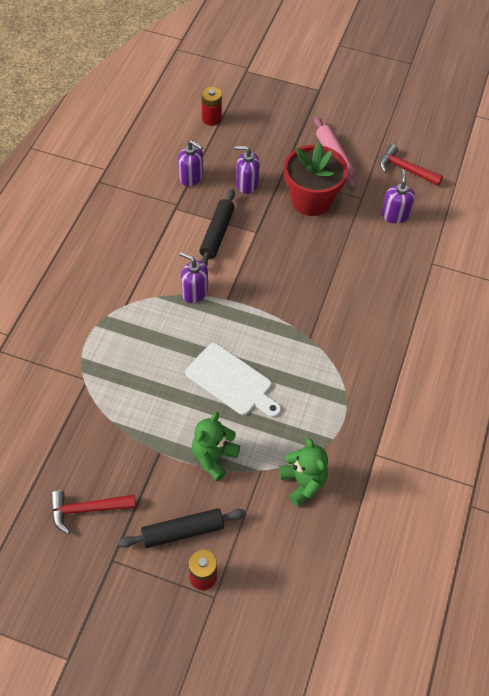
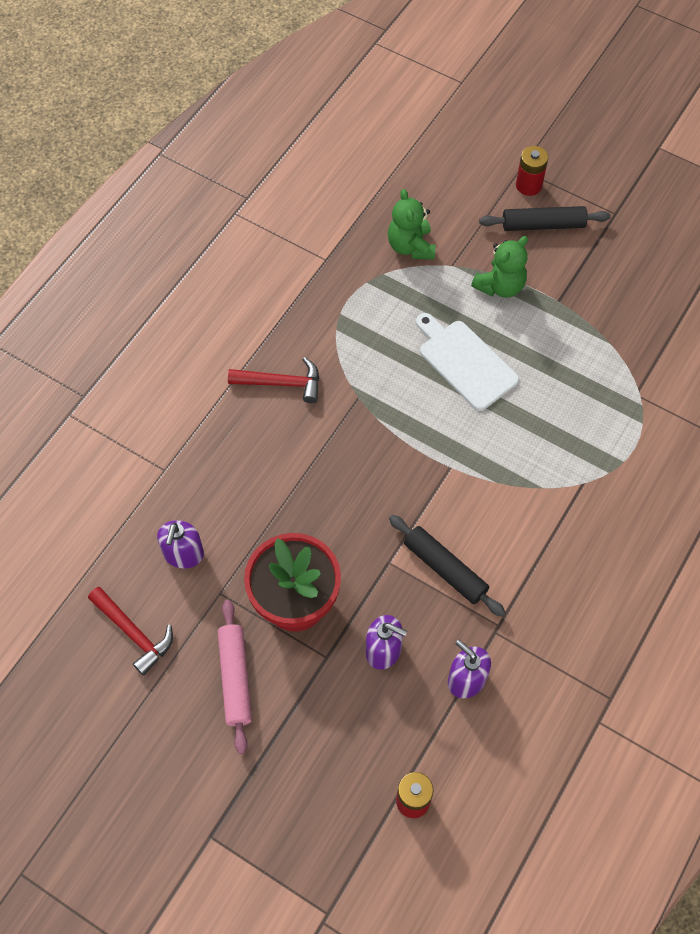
camera: 165 degrees left, 5 degrees up
(87, 509) = (639, 260): red hammer -> red hammer (281, 383)
(194, 292) = (491, 484): purple soap dispenser -> none
(217, 234) = (445, 569): black rolling pin -> black rolling pin turned 75 degrees counterclockwise

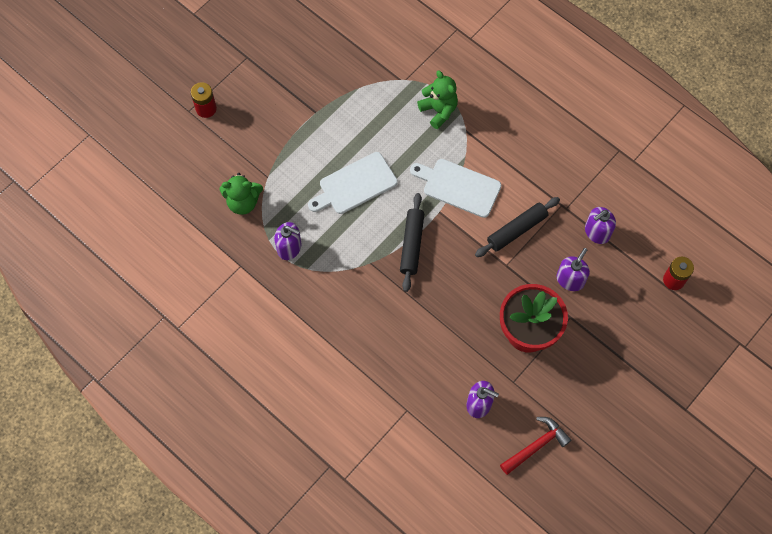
camera: 80 degrees left, 5 degrees up
(235, 678) = (578, 379): pink rolling pin -> none
(281, 383) = (347, 315): red hammer -> none
(360, 305) = (289, 248): none -> purple soap dispenser
(493, 486) = (458, 187): none -> white cutting board
(500, 286) = (294, 148): green teddy bear -> green teddy bear (438, 111)
(543, 225) = (246, 107): black rolling pin -> black rolling pin (412, 244)

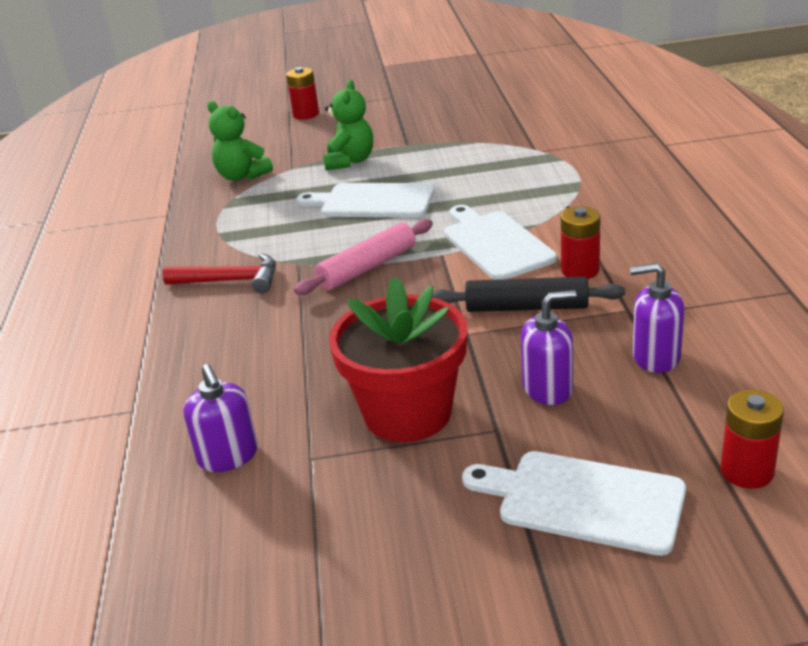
camera: 45 degrees right, 35 degrees down
(289, 248) = (233, 220): purple soap dispenser -> none
(412, 244) = (368, 267): black rolling pin -> pink rolling pin
(438, 111) = (551, 181): green teddy bear -> green teddy bear (350, 161)
(518, 186) = (580, 270): none -> red battery
(536, 446) = (235, 558): red hammer -> red hammer (230, 281)
(631, 333) = (583, 500): none -> white cutting board

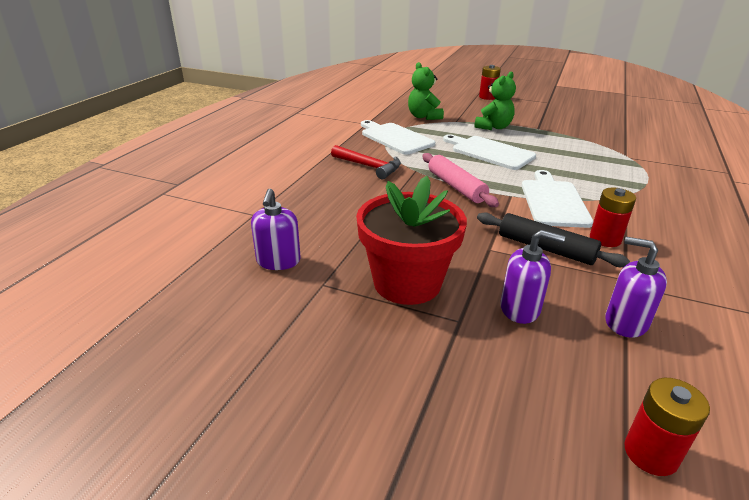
camera: 25 degrees right, 0 degrees up
(368, 267) = (456, 187): pink rolling pin -> pink rolling pin turned 75 degrees clockwise
(583, 500) = (485, 405): white cutting board -> white cutting board (395, 138)

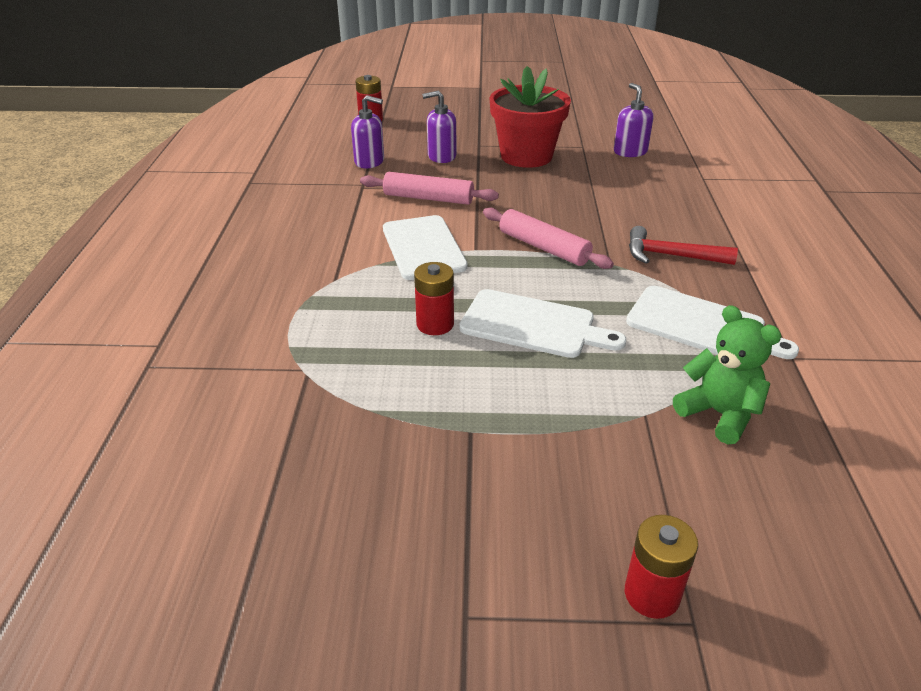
camera: 160 degrees right, 5 degrees up
(493, 127) = (560, 409): green teddy bear -> none
(545, 248) = (428, 198): black rolling pin -> pink rolling pin
(605, 239) = (372, 217): red battery -> red battery (435, 324)

